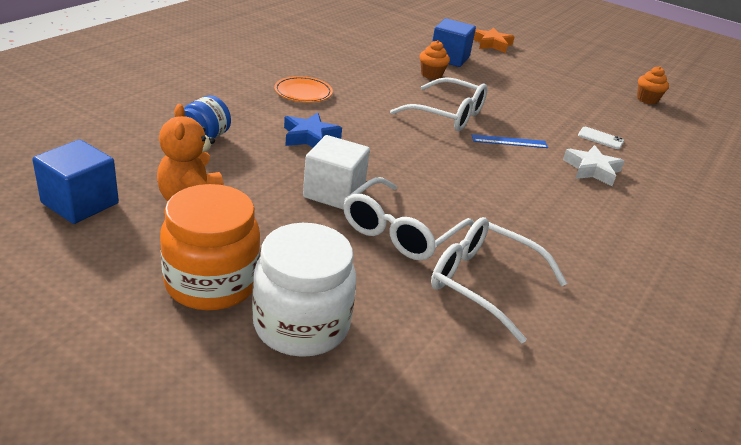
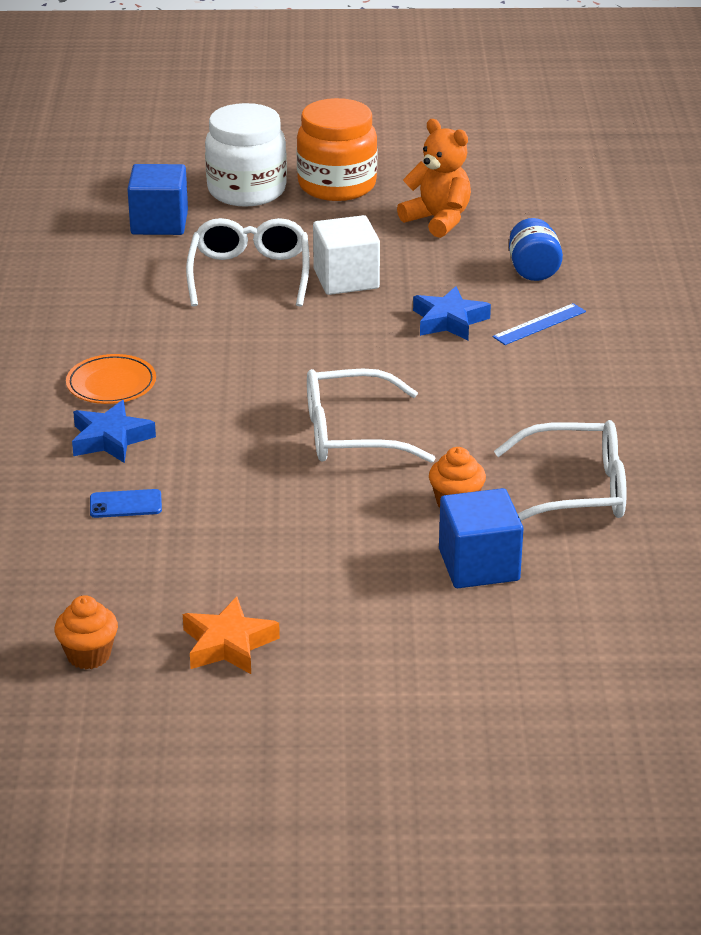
camera: 150 degrees right, 0 degrees up
(80, 203) = (509, 185): blue cube -> blue cube (159, 223)
(303, 93) = (548, 373): orange plate -> orange plate (111, 384)
(484, 283) = (143, 267): white glasses -> white glasses (575, 490)
(491, 44) = (462, 663): orange star -> orange star (228, 644)
(509, 141) = (240, 431): blue ruler -> blue ruler (539, 324)
(592, 170) = (110, 439): white star -> blue star
(600, 138) = (125, 504): white phone -> blue phone

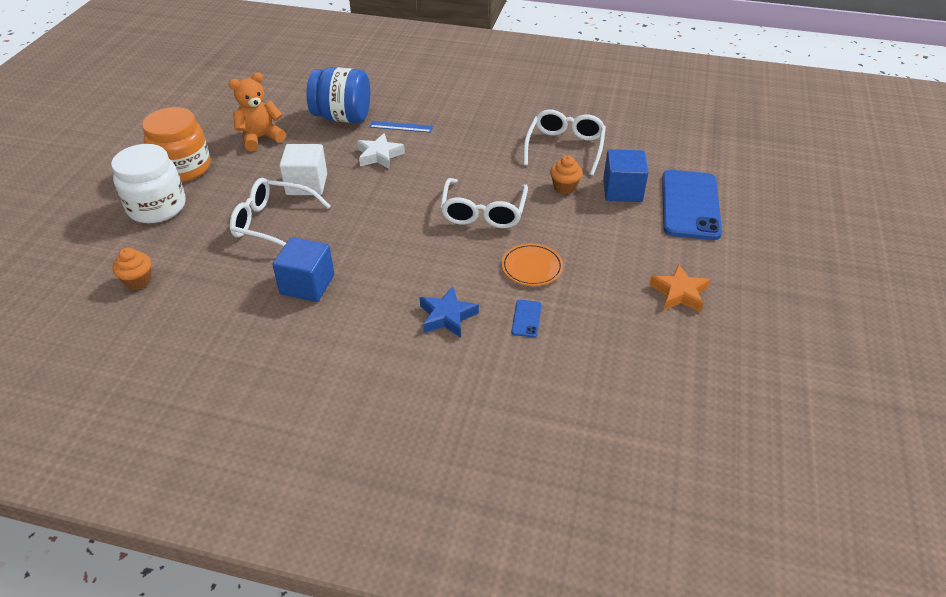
camera: 75 degrees left, 10 degrees up
(89, 655) = (683, 355): orange cupcake -> orange cupcake (138, 281)
(111, 384) = (378, 307): orange plate -> orange plate (532, 267)
(159, 223) = (169, 255): blue cube -> blue cube (307, 284)
(449, 321) = (379, 155): blue star -> white star
(474, 645) = (690, 205): none -> blue phone
(533, 270) = (342, 117): blue jar -> blue jar, size x1.72
(539, 324) = (401, 126): blue ruler -> blue ruler turned 60 degrees counterclockwise

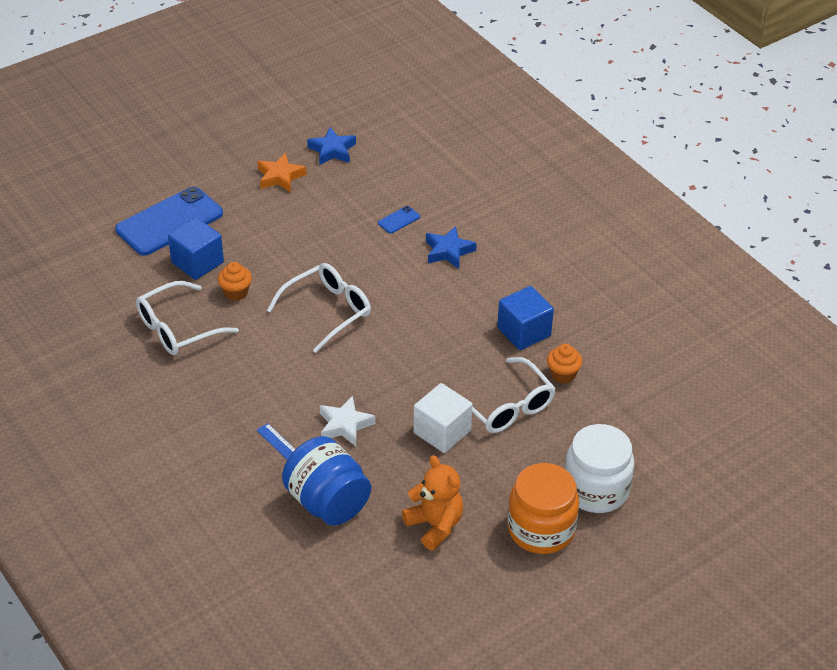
camera: 140 degrees left, 0 degrees up
(138, 281) = (653, 414): orange cupcake -> orange cupcake (563, 375)
(260, 138) = (435, 525): orange teddy bear -> orange teddy bear turned 135 degrees counterclockwise
(532, 267) = (350, 248): orange plate -> none
(681, 351) = (332, 150): none -> blue star

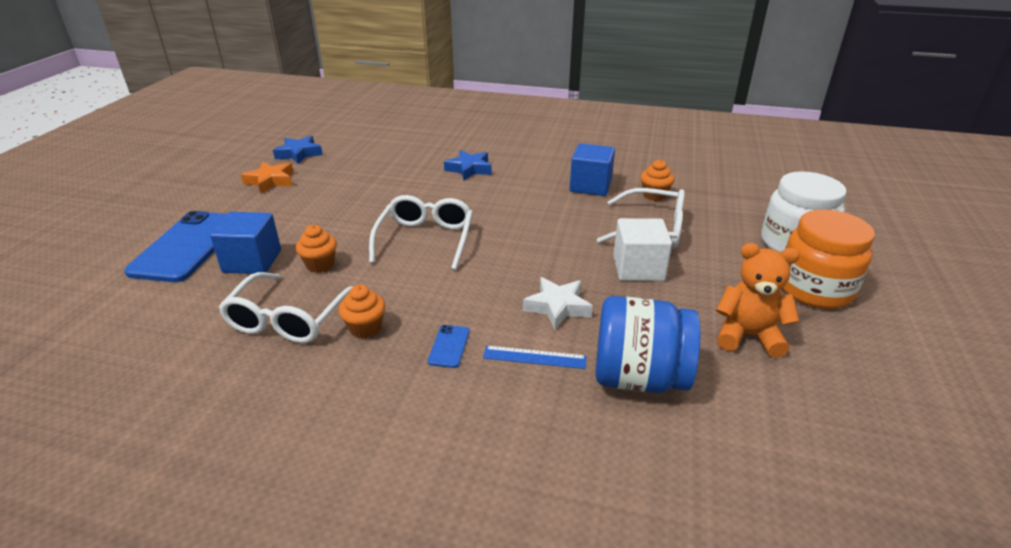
camera: 40 degrees left, 10 degrees down
(213, 365) = (365, 328): none -> orange cupcake
(399, 220) = (406, 168): blue phone -> blue phone (449, 346)

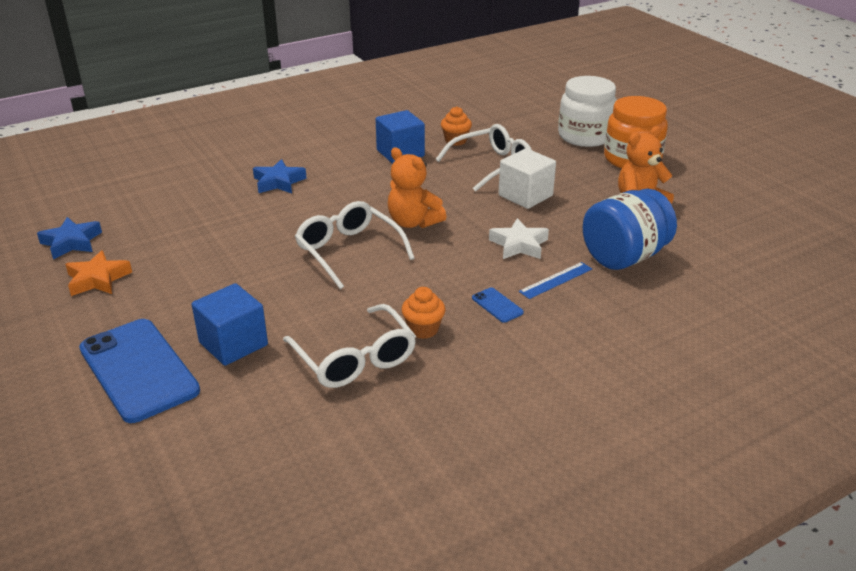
camera: 45 degrees left, 0 degrees up
(320, 265) = (300, 313): orange cupcake -> none
(507, 242) = (413, 222): none -> orange teddy bear

